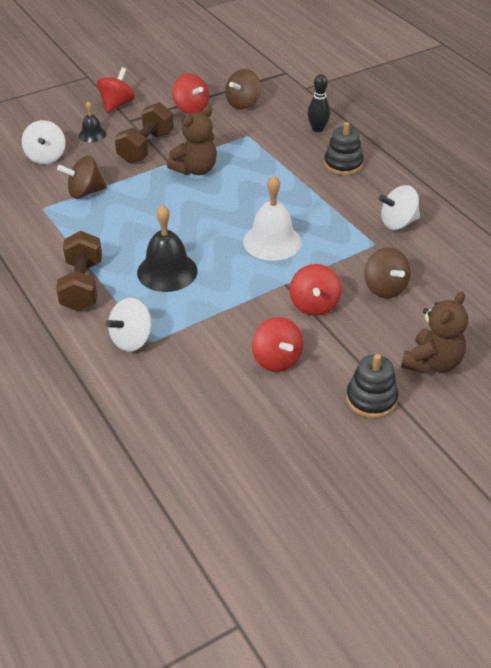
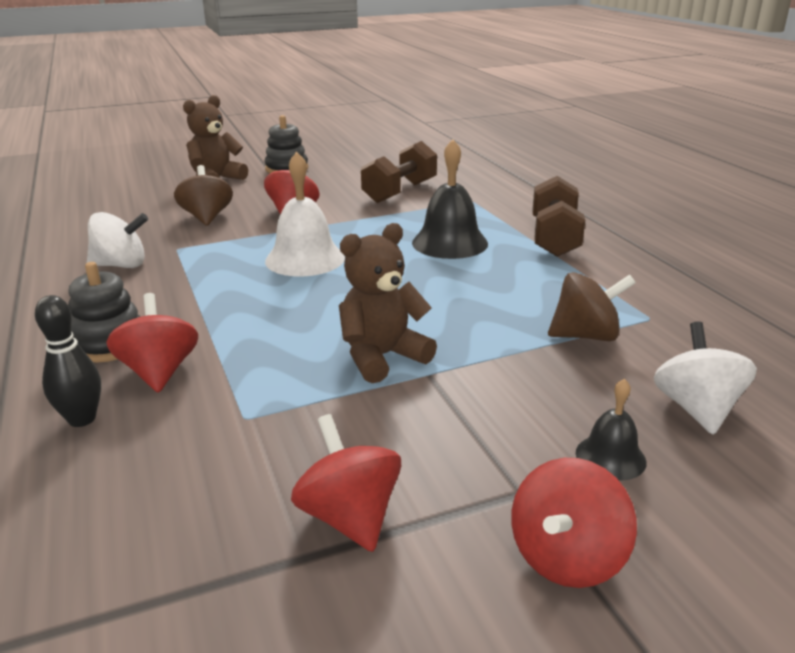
camera: 170 degrees left, 15 degrees down
(132, 340) = (491, 203): white spinning top -> none
(146, 147) = (477, 411): brown dumbbell -> brown dumbbell (400, 192)
(243, 103) = (199, 518): brown spinning top -> none
(276, 360) = (353, 187): red spinning top -> red spinning top (159, 372)

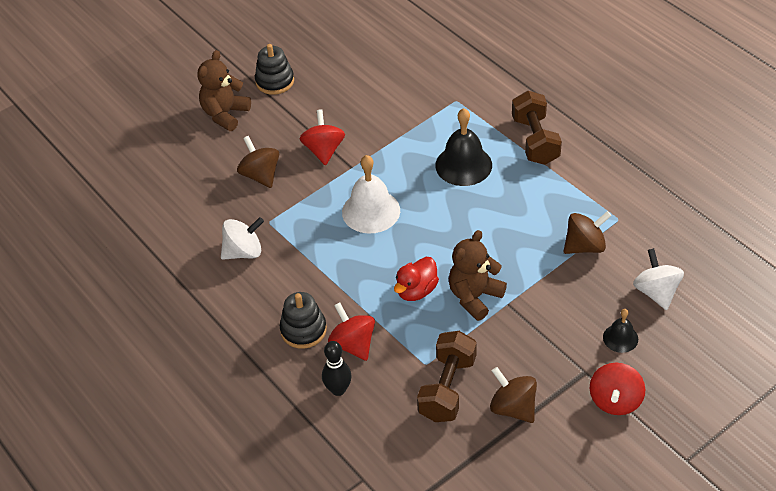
camera: 15 degrees left, 20 degrees up
(301, 335) = (416, 291): none -> red duck
(349, 517) = (513, 408): red spinning top -> brown spinning top
(400, 192) = (392, 99): brown dumbbell -> brown dumbbell (447, 388)

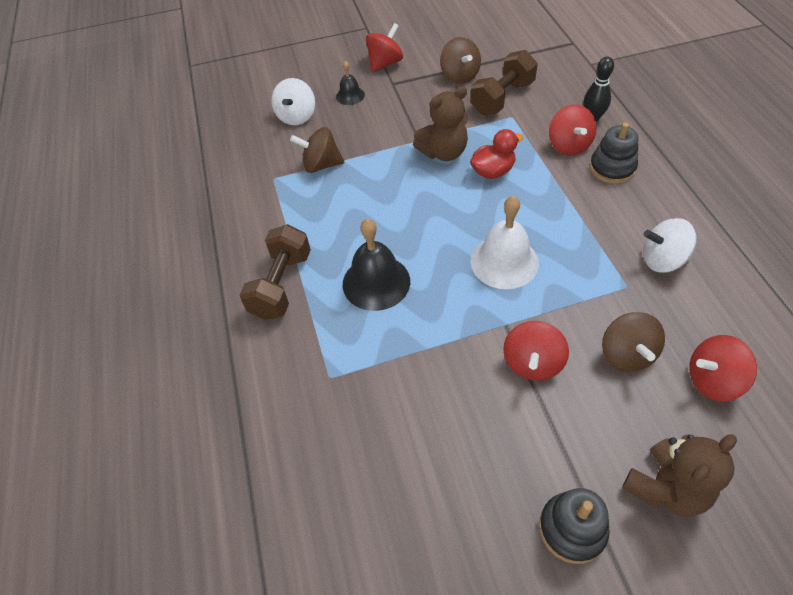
camera: 155 degrees left, 5 degrees up
(200, 178) = (712, 380): none -> red spinning top

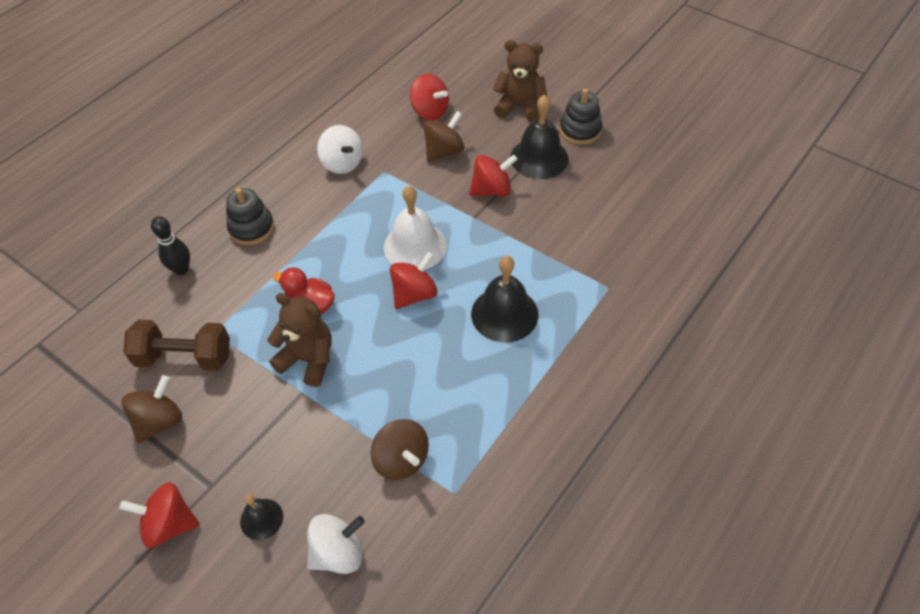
camera: 130 degrees left, 0 degrees up
(281, 285) = (566, 379): brown dumbbell -> none
(552, 443) = (539, 158): none -> black bell
(568, 145) = (236, 269): red spinning top -> red spinning top (414, 294)

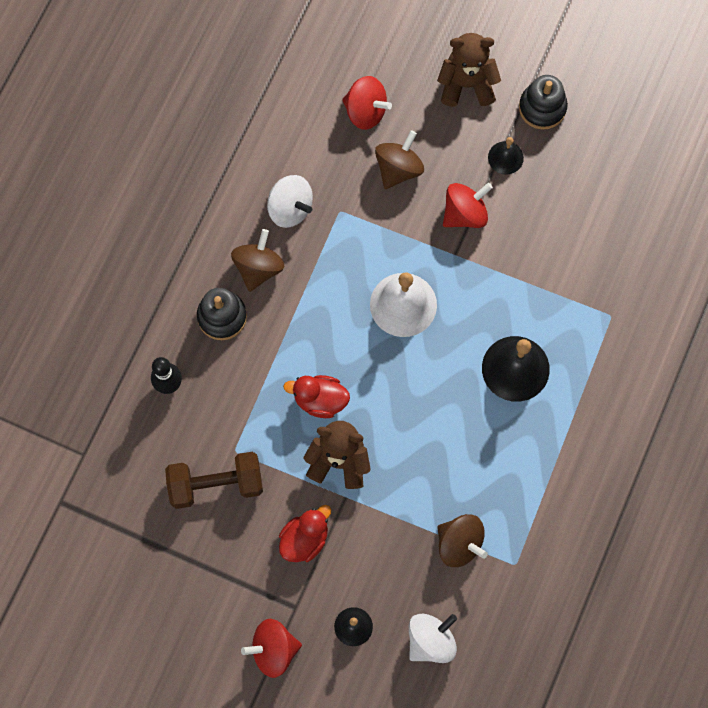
camera: 15 degrees left, 20 degrees up
(159, 421) = (221, 556): brown spinning top -> brown spinning top (258, 268)
(247, 423) = (305, 539): none -> red duck
(414, 294) = (420, 364): red spinning top -> none
(539, 158) = (505, 157): black bell -> black bell, size x0.55

